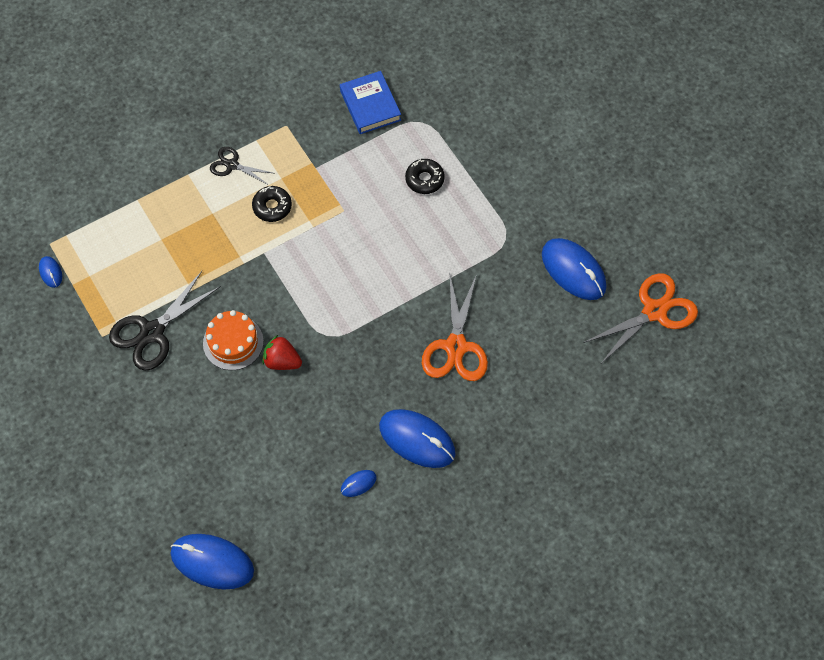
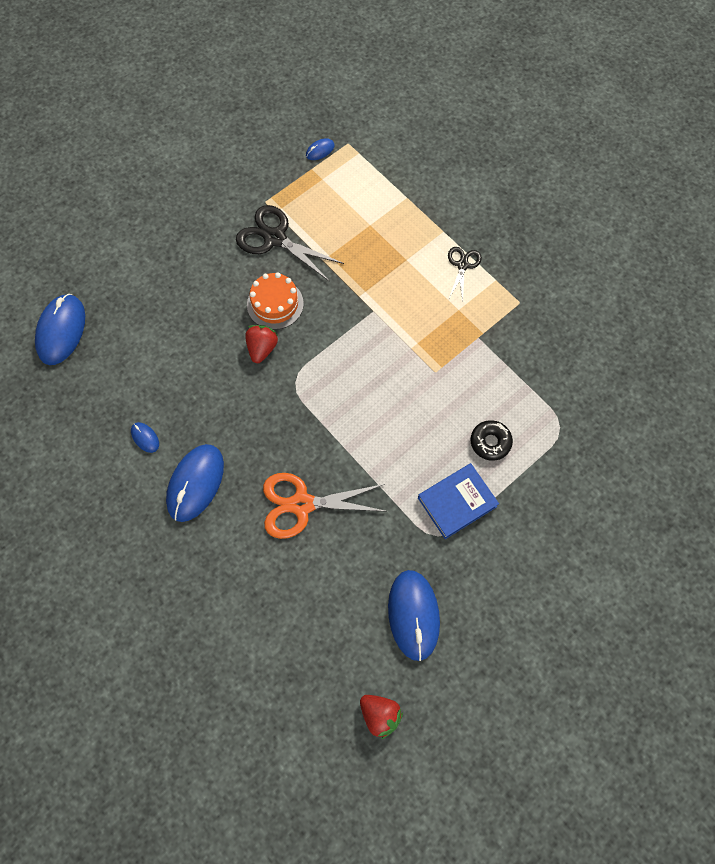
camera: 80 degrees right, 5 degrees up
(272, 207) = (425, 308): black donut -> none
(370, 105) = (565, 374): blue book -> blue book (457, 502)
(573, 271) = (413, 615): blue mouse -> blue mouse turned 45 degrees counterclockwise
(654, 311) = (380, 714): orange scissors -> red strawberry

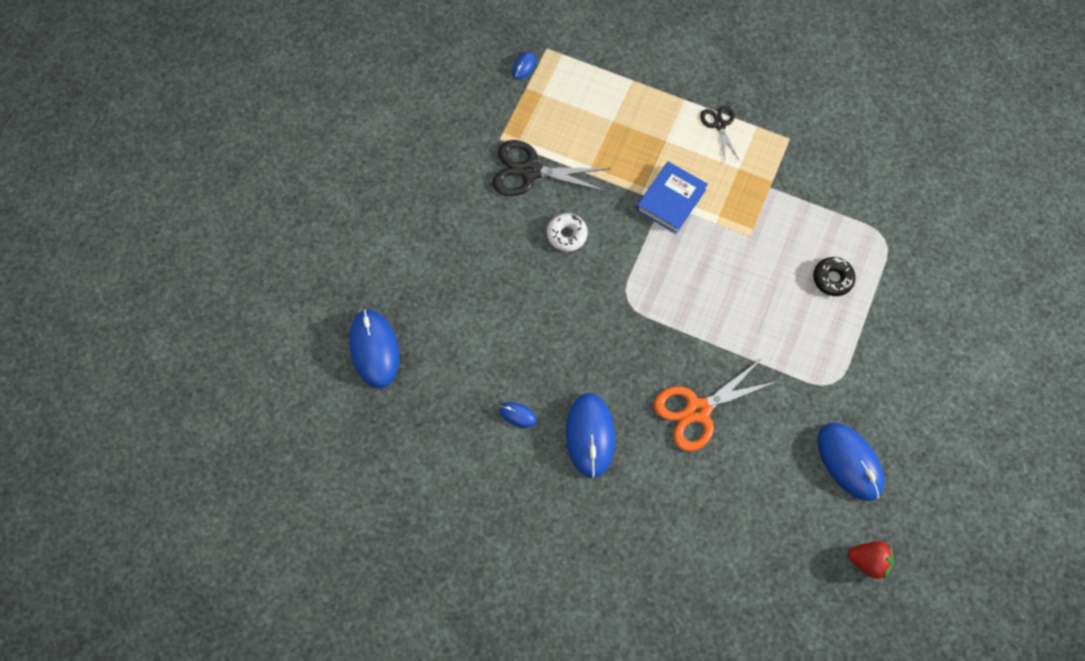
camera: 25 degrees left, 0 degrees up
(262, 348) = (579, 282): red strawberry -> none
(275, 304) = (567, 235): orange cake -> white donut
(457, 502) = (832, 346): blue book -> blue book (671, 200)

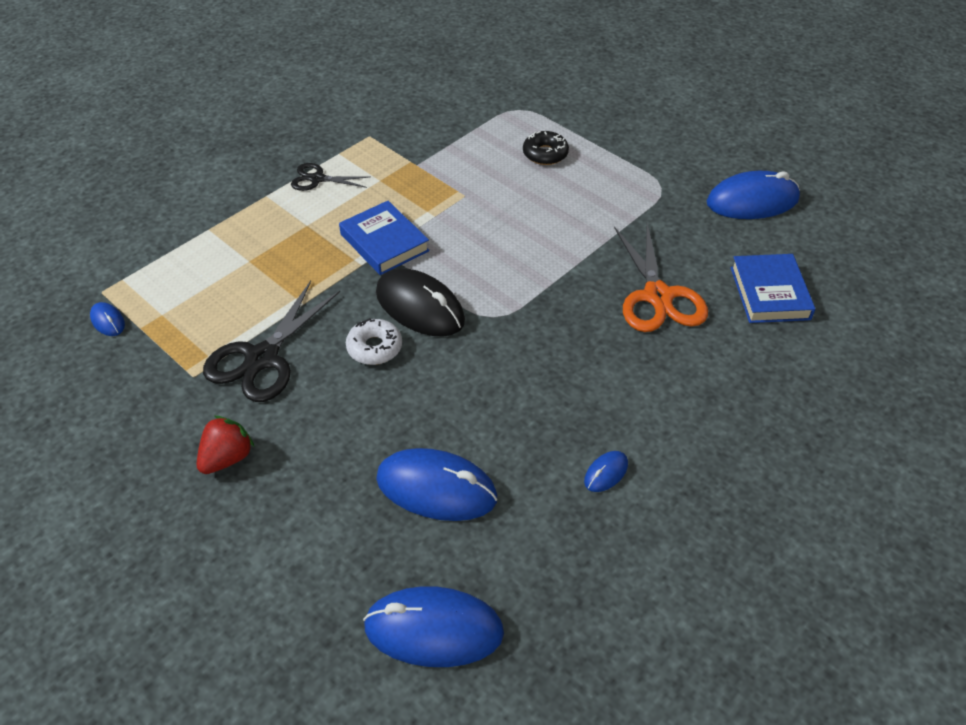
camera: 70 degrees left, 20 degrees down
(590, 435) = (659, 404): blue mouse -> blue mouse (436, 488)
(616, 249) = (420, 307): none -> black mouse
(738, 494) = (769, 293): none -> blue book
(868, 561) = (863, 220): red strawberry -> red strawberry (227, 458)

